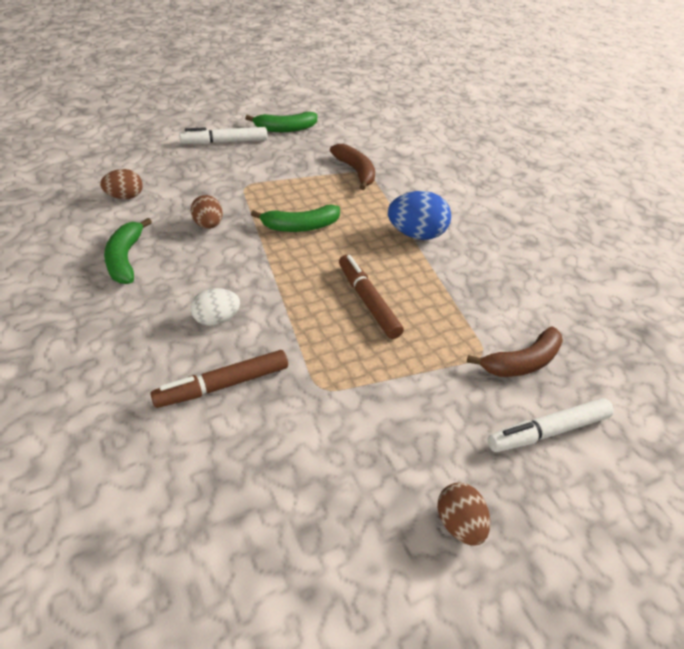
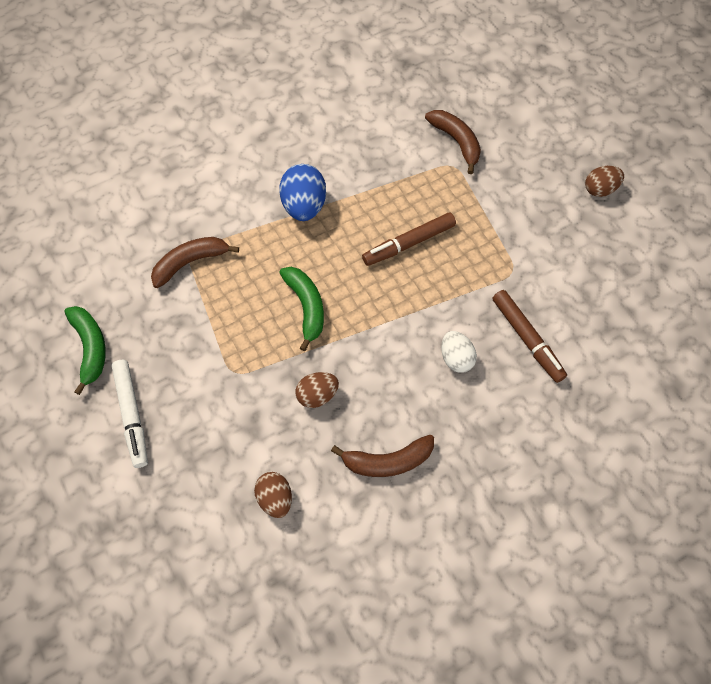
camera: 90 degrees left, 20 degrees up
(125, 259) = (387, 461): green banana -> brown banana
(548, 431) = (517, 135): white marker -> none

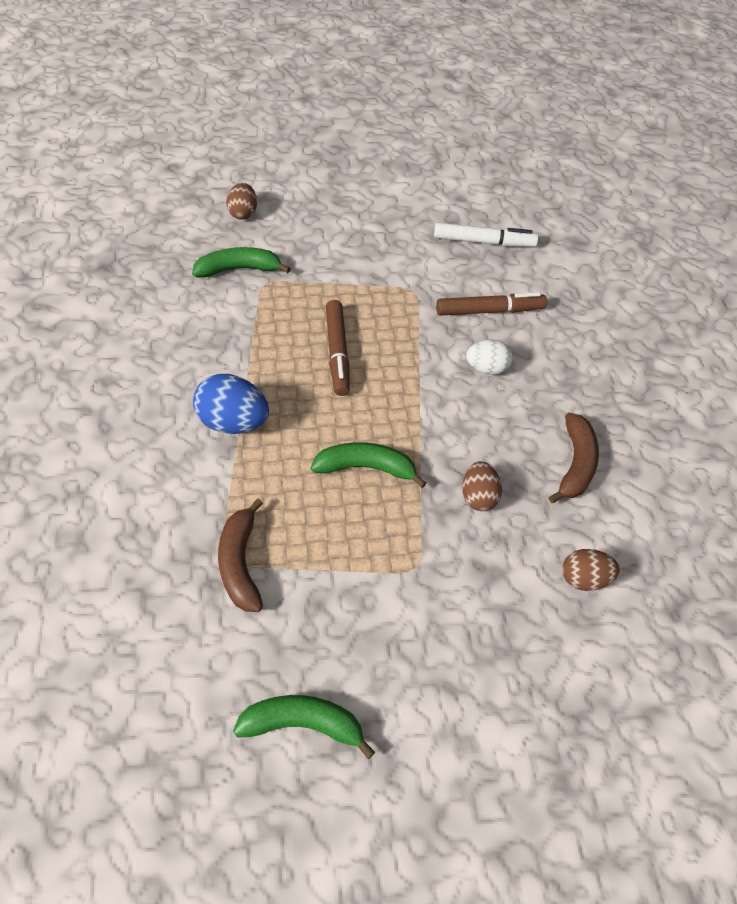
camera: 70 degrees left, 10 degrees down
(132, 415) = (424, 700): white marker -> white marker (484, 242)
(456, 142) = (239, 269): brown banana -> green banana
(600, 189) = (361, 200): brown egg -> brown egg (243, 213)

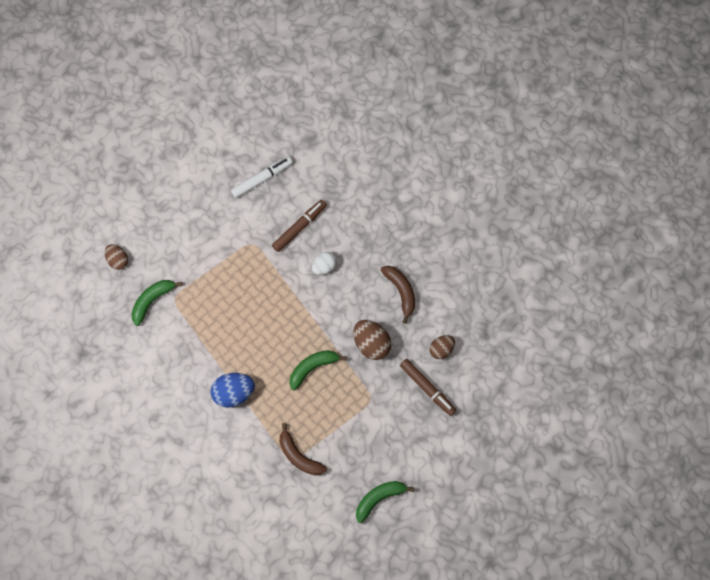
camera: 35 degrees left, 20 degrees up
(337, 352) = (247, 314): brown marker -> brown marker (427, 388)
(478, 496) = (371, 343): brown egg -> brown egg, size x1.56

